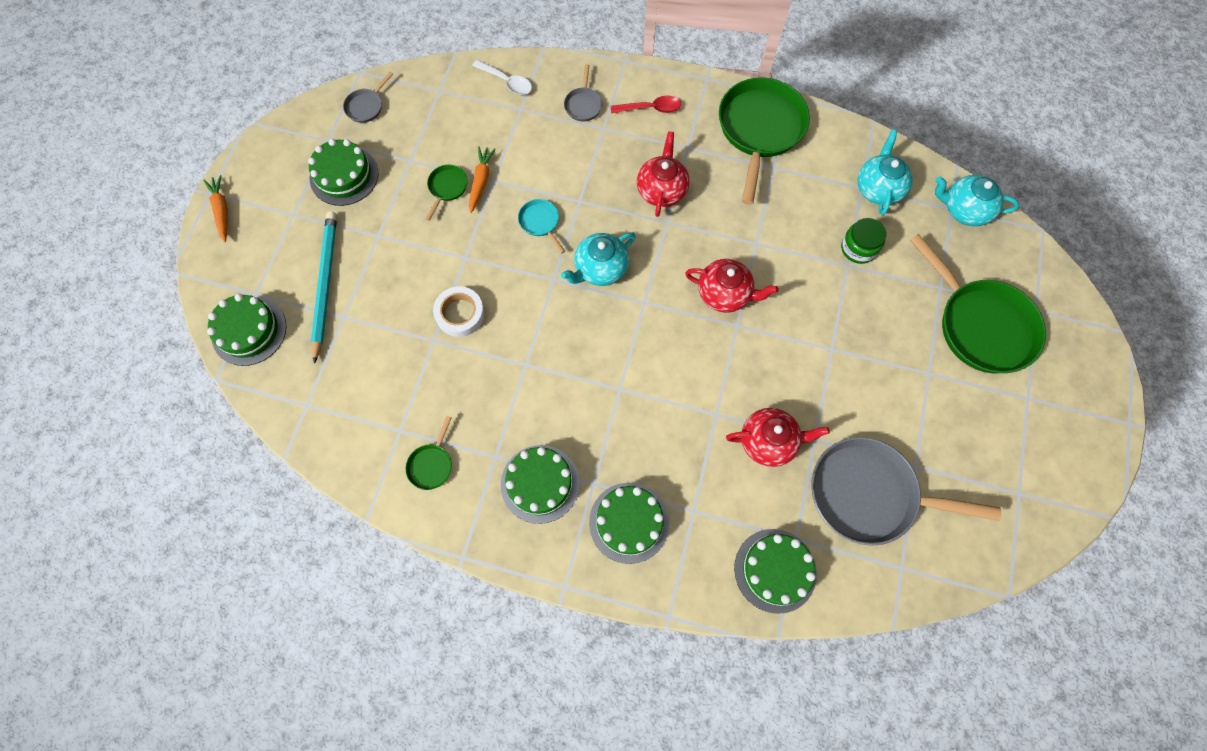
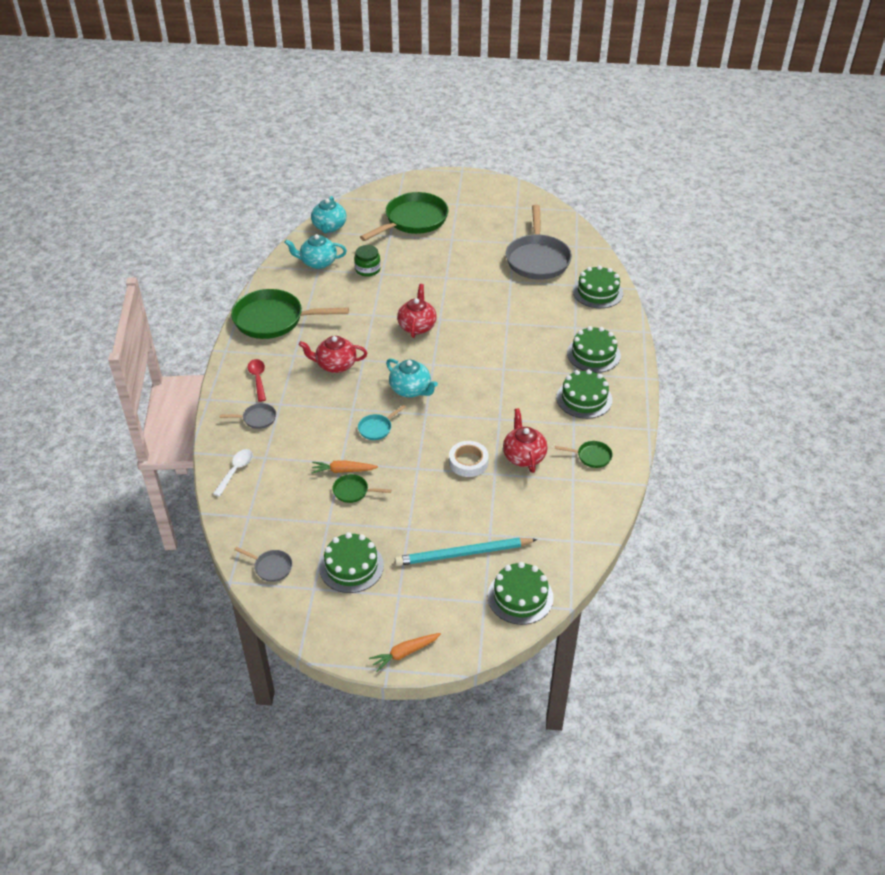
camera: 100 degrees left, 25 degrees down
(768, 442) = (518, 300): red teapot -> red teapot (523, 456)

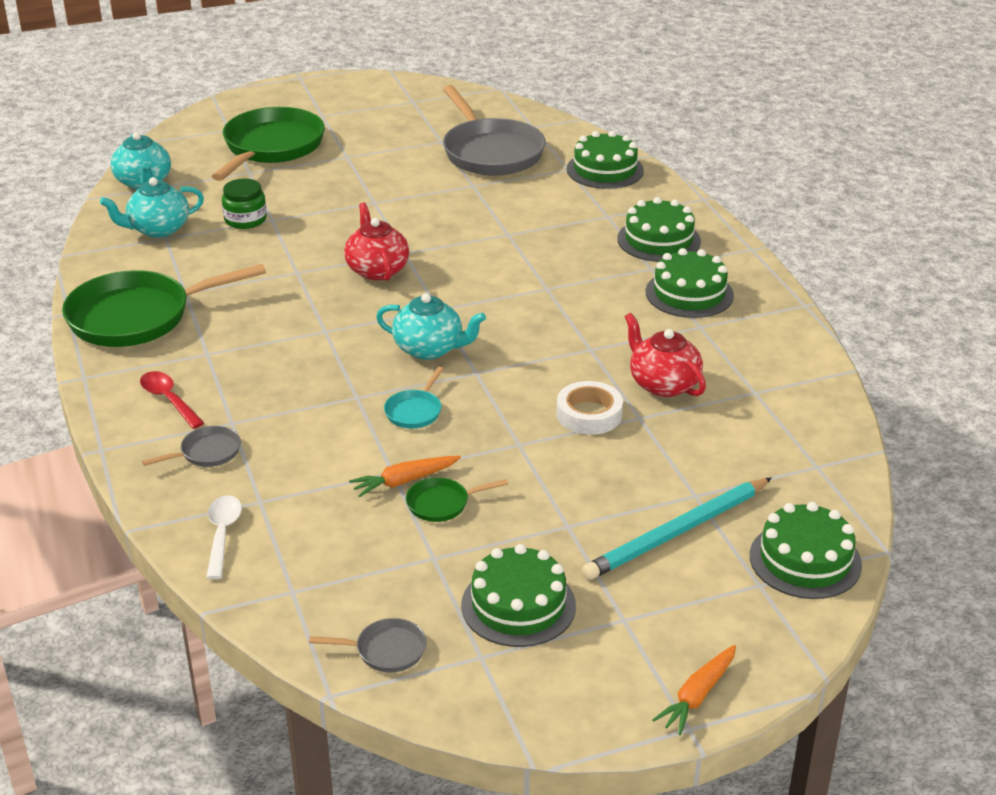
camera: 25 degrees left, 10 degrees down
(335, 365) = (285, 349): red teapot -> none
(591, 456) = (757, 358): green pan -> none

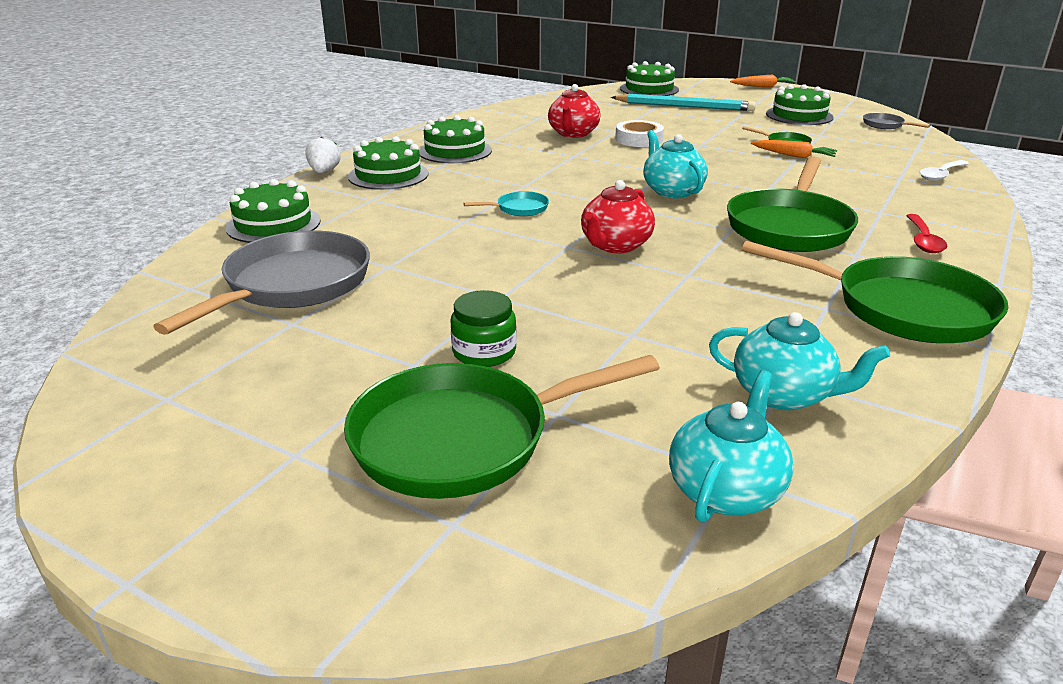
camera: 130 degrees left, 5 degrees down
(207, 453) = (917, 206): grey pan -> none
(245, 219) = (660, 350): green jar -> green jar (484, 352)
(285, 357) = (789, 226): none -> green pan
(415, 411) = (738, 173): turquoise pan -> turquoise pan (519, 208)
(705, 217) = (324, 172): none -> white strawberry

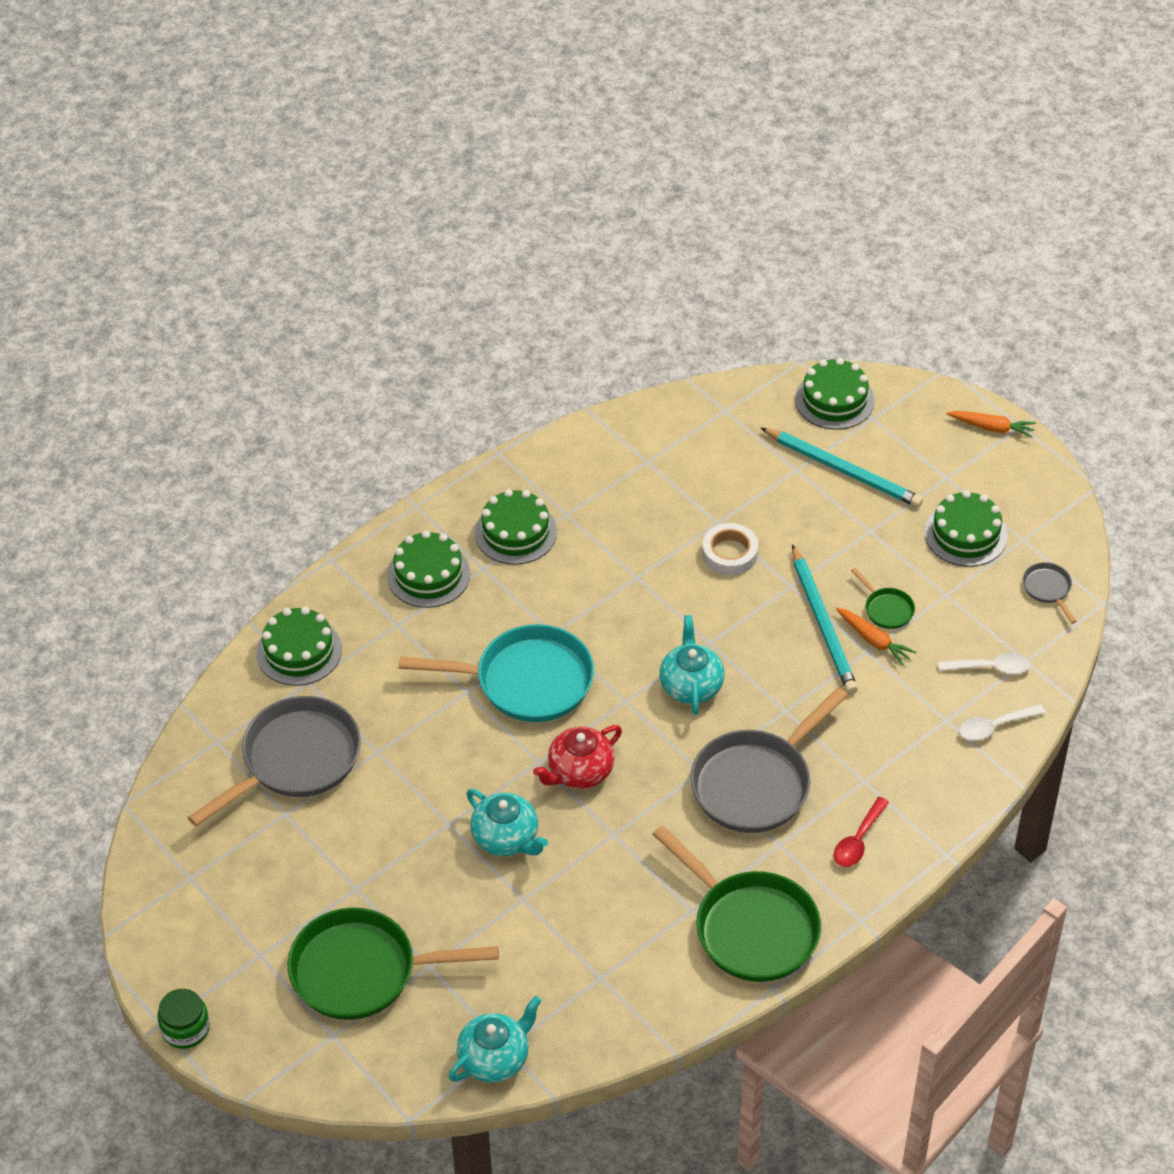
camera: 20 degrees right, 20 degrees up
(324, 172) = (367, 550): white strawberry -> none
(484, 352) = (409, 888): green jar -> green jar (185, 1028)
(519, 208) = (526, 681): turquoise pan -> turquoise pan, size x2.30
(573, 133) = (664, 518): red teapot -> none
(746, 154) = (823, 624): none -> turquoise pencil
(783, 394) = (587, 992): turquoise teapot -> turquoise teapot (506, 838)
(789, 226) = (756, 783): green pan -> grey pan
(896, 154) = (991, 668): none -> white spoon

